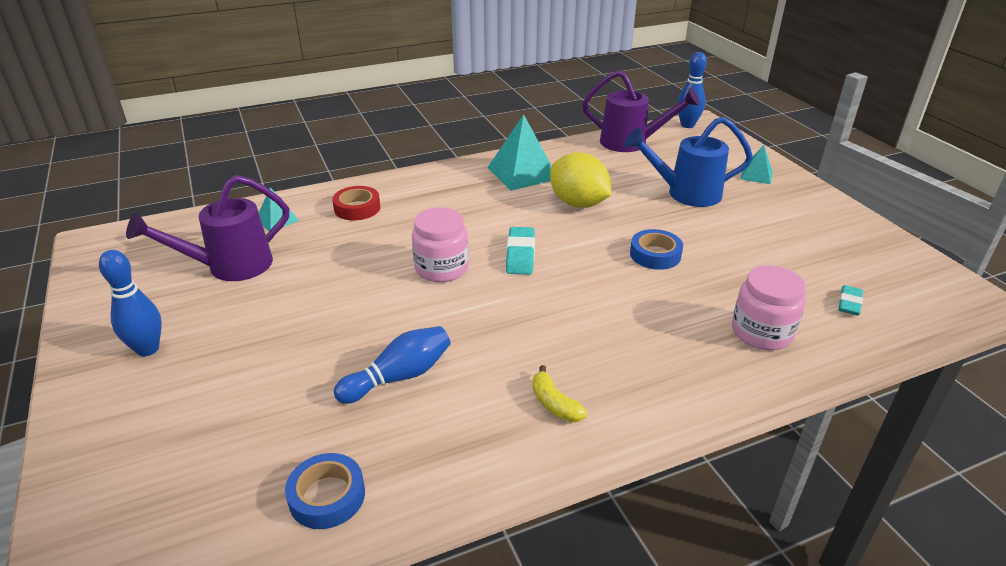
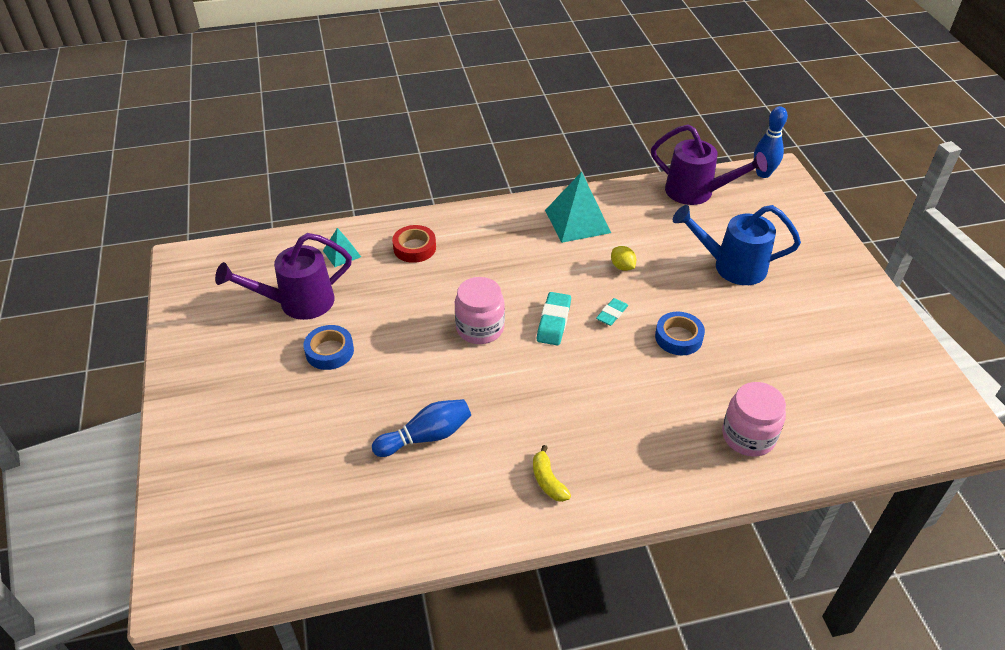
camera: 10 degrees right, 10 degrees up
(147, 349) = (229, 381): blue bowling pin -> none
(327, 496) = (357, 535): blue tape -> blue tape (329, 351)
(578, 203) = (622, 267): yellow lemon -> yellow lemon, size x0.46
(756, 175) = (811, 250): turquoise pyramid -> none
(849, 303) = (842, 416): turquoise eraser -> turquoise eraser (611, 314)

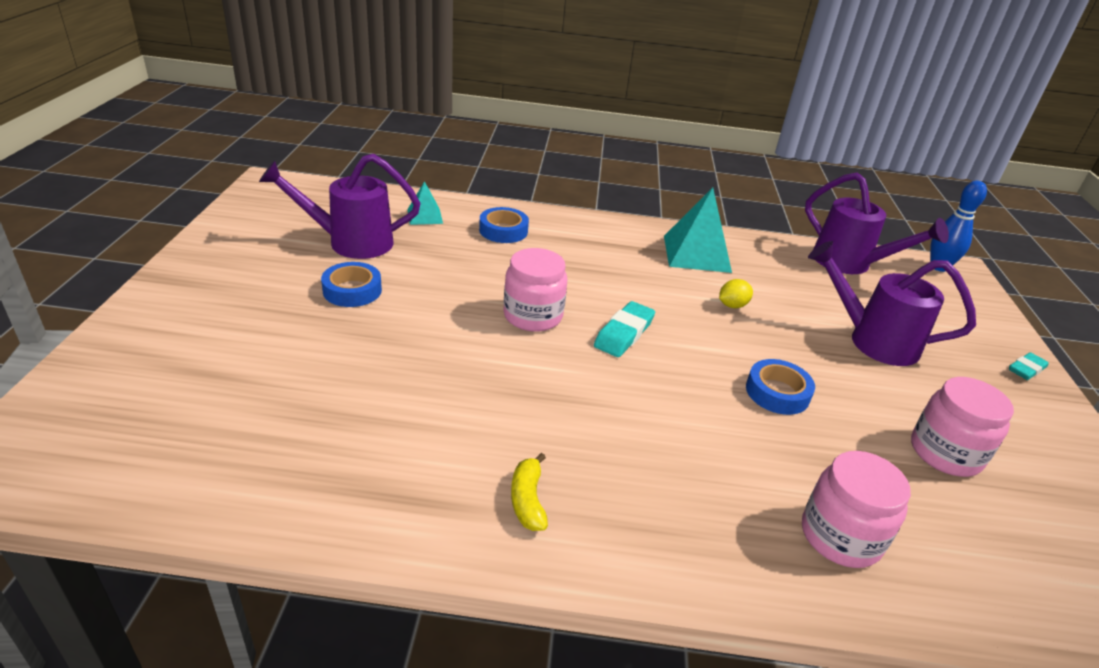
camera: 15 degrees right, 10 degrees down
(414, 248) = (503, 230): red tape -> blue tape
(426, 436) = (403, 402): blue bowling pin -> none
(611, 314) = (699, 346): turquoise eraser -> turquoise eraser (1026, 369)
(622, 267) = (732, 305): yellow lemon -> yellow lemon turned 75 degrees clockwise
(732, 266) = (873, 341): blue watering can -> purple watering can
(799, 349) = (945, 453): none -> pink jar

